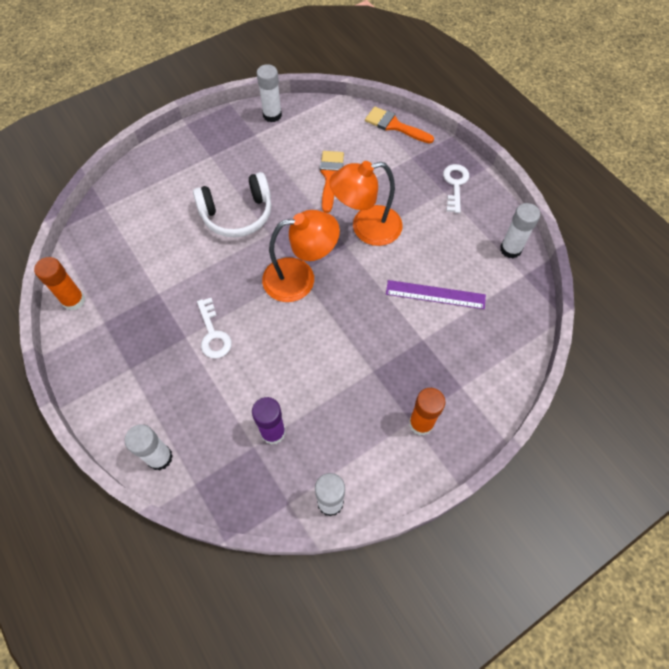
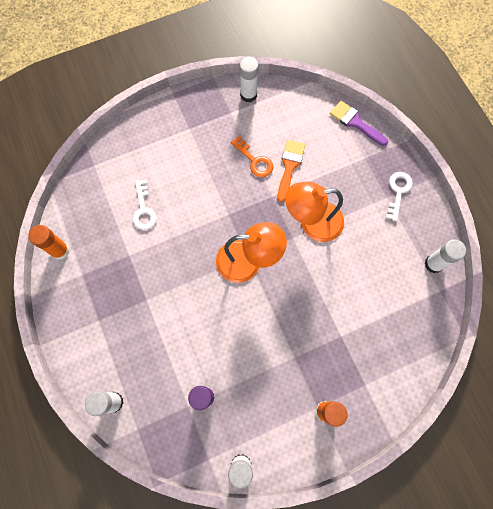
camera: 10 degrees right, 10 degrees up
(213, 334) = (169, 301): white key -> white key (144, 209)
(237, 214) = (204, 190): white headphones -> none
(290, 176) = (255, 160): none -> orange key
(394, 125) = (355, 122): orange brush -> purple brush
(435, 294) = (360, 296): purple ruler -> none

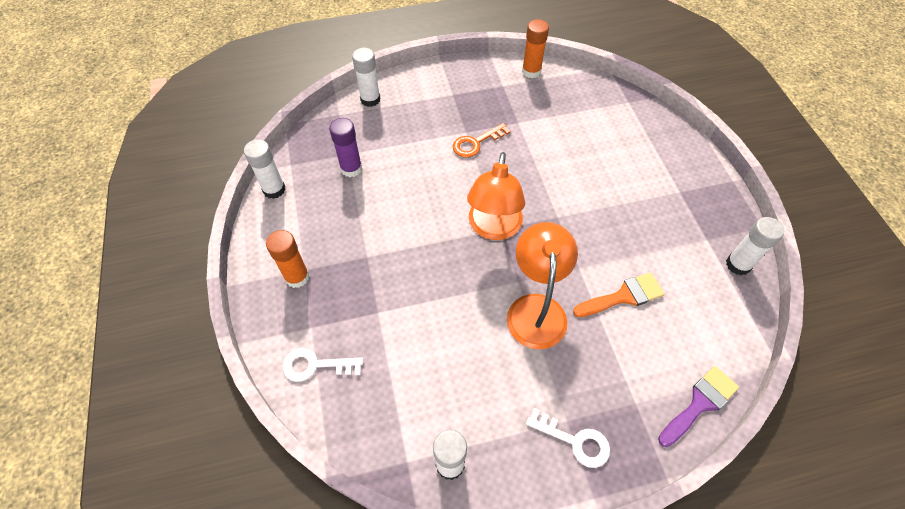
camera: 100 degrees right, 15 degrees down
(144, 209) = (571, 139): white key -> white key (315, 365)
(255, 160) = (633, 256): orange key -> orange key (476, 143)
(289, 166) = (623, 296): orange brush -> orange brush turned 45 degrees counterclockwise

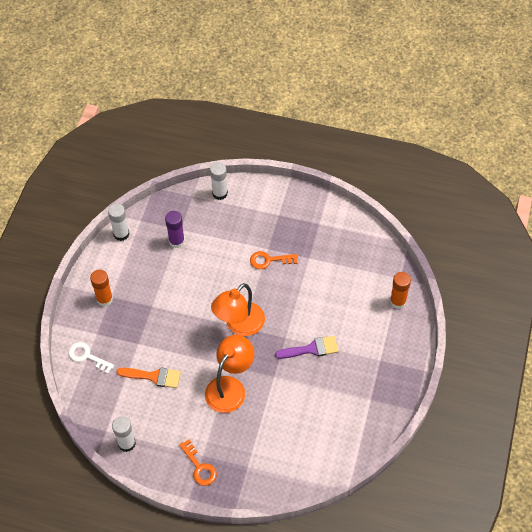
camera: 30 degrees right, 0 degrees up
(531, 71) = (348, 221): orange glue stick -> orange glue stick (398, 301)
(575, 440) = (199, 467): white key -> orange key
(623, 296) = (287, 406): orange brush -> orange brush (153, 376)
(699, 404) = (283, 486): purple brush -> purple brush (311, 349)
(738, 264) = (376, 424): white glue stick -> none

